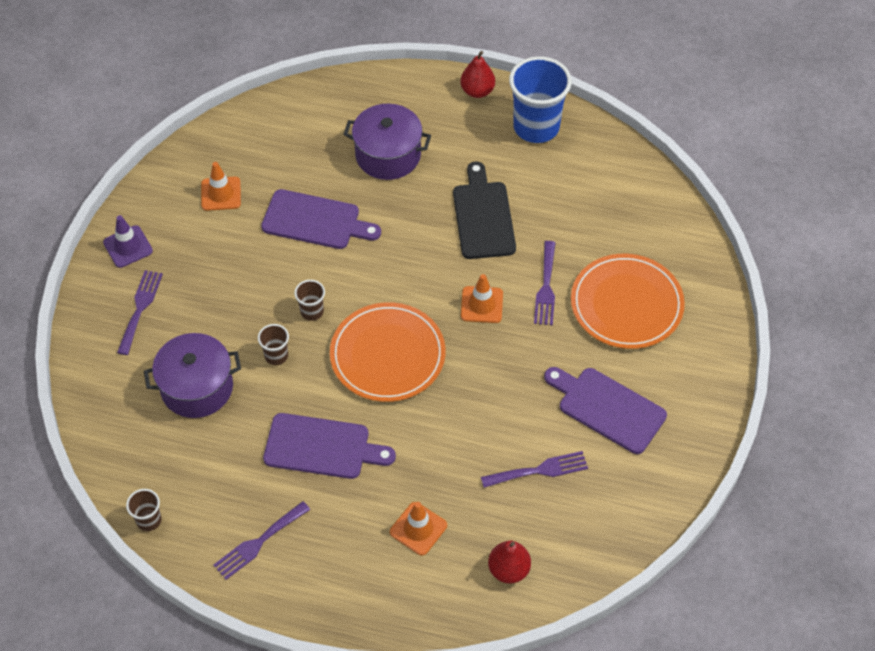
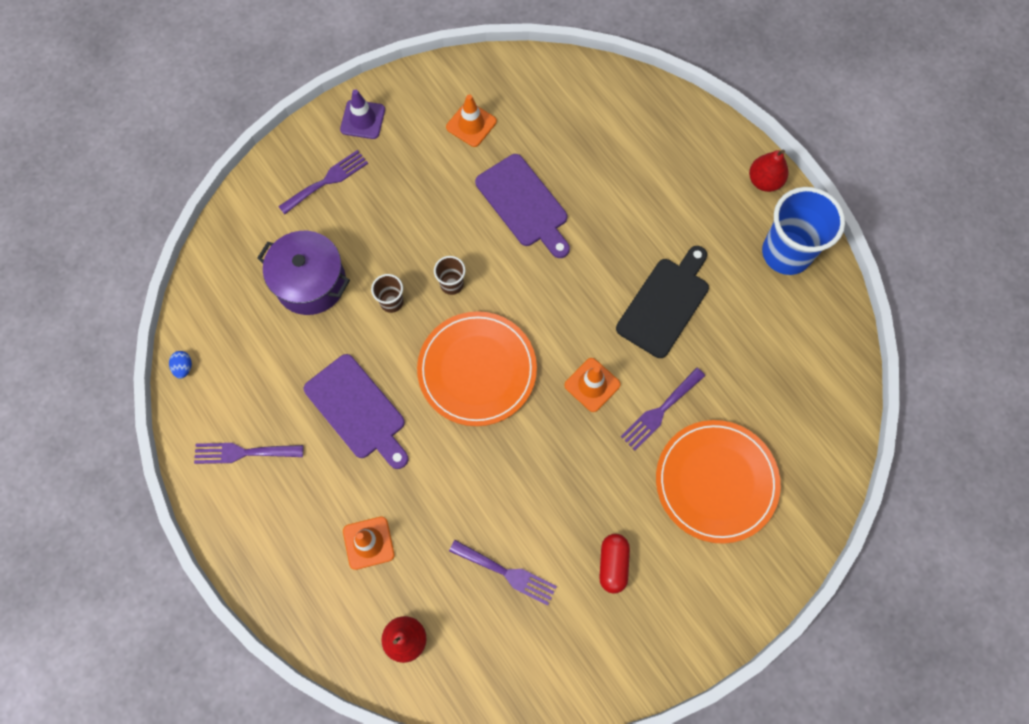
camera: 40 degrees right, 15 degrees up
(149, 520) = (184, 367): brown cup -> blue egg
(388, 155) = (635, 187): purple pot -> none
(607, 408) = (613, 564): purple cutting board -> red capsule

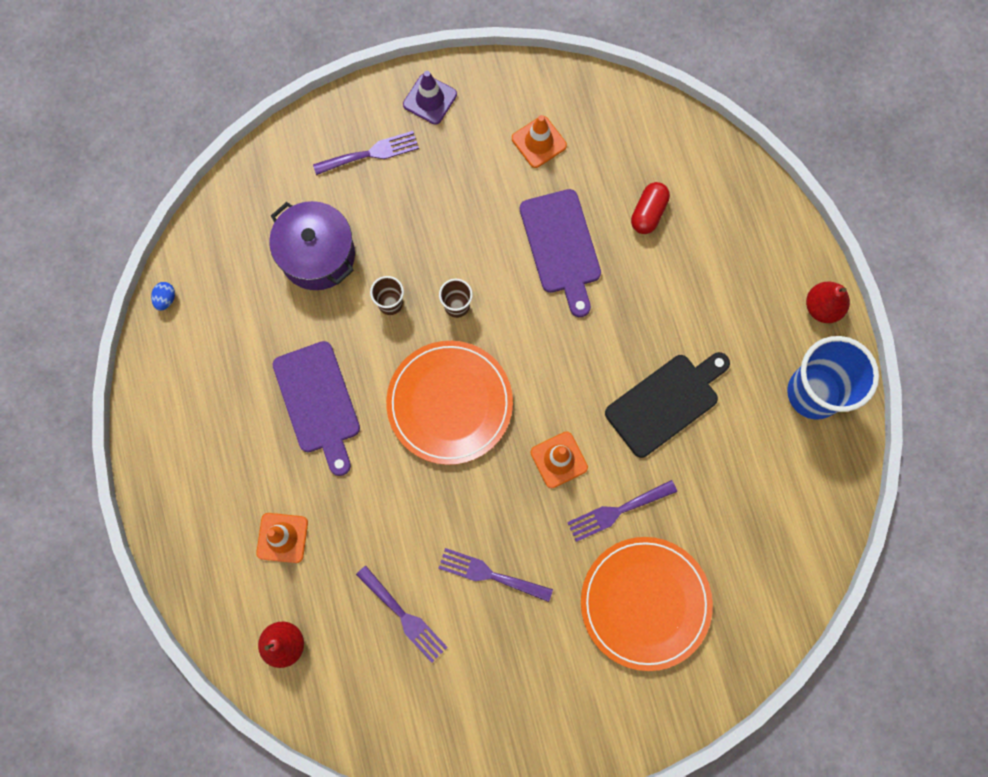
camera: 20 degrees right, 5 degrees up
(243, 452) = (194, 405): purple fork -> purple fork (489, 574)
(613, 564) = (510, 647): red capsule -> red capsule (648, 213)

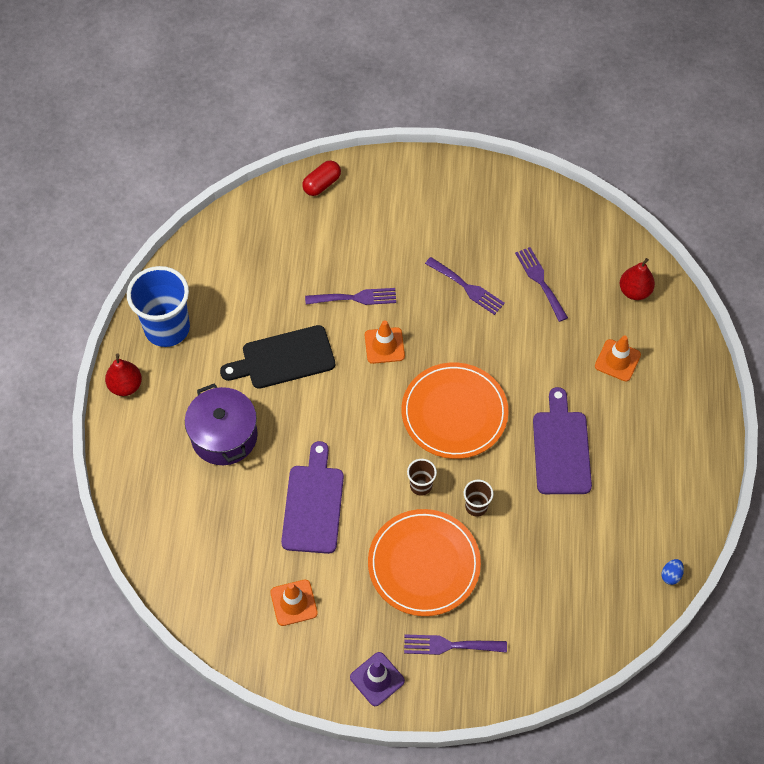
camera: 160 degrees left, 15 degrees down
(317, 255) = (526, 568): purple pot -> purple pot (224, 436)
(645, 603) = (361, 235): orange plate -> orange plate (424, 564)
(648, 213) = (227, 507): red capsule -> red capsule (322, 184)

